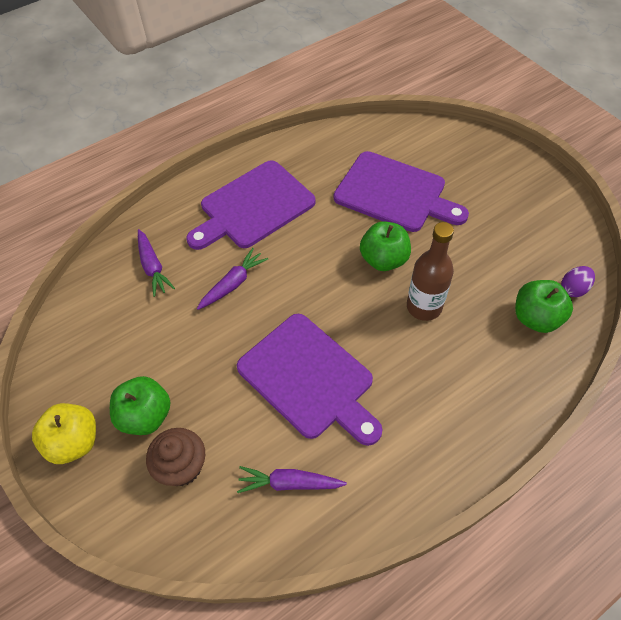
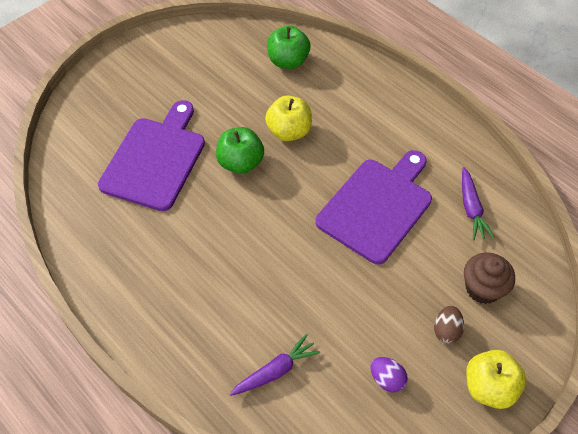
camera: 100 degrees left, 0 degrees up
(145, 416) = (446, 330): green apple -> brown egg
(233, 284) = (287, 285): purple carrot -> none
(253, 207) = (180, 285): purple cutting board -> none
(424, 307) = (289, 131): brown bottle -> yellow apple
(573, 289) = (256, 38): purple egg -> purple egg (387, 379)

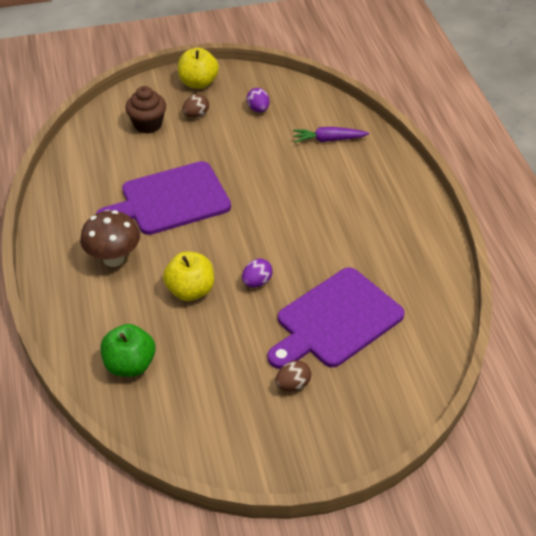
camera: 150 degrees left, 10 degrees down
(162, 97) = (293, 385): none -> brown egg
(240, 163) = (257, 282): green apple -> purple egg
(373, 129) = (113, 259): none -> brown mushroom
(471, 208) = (100, 169): purple carrot -> none

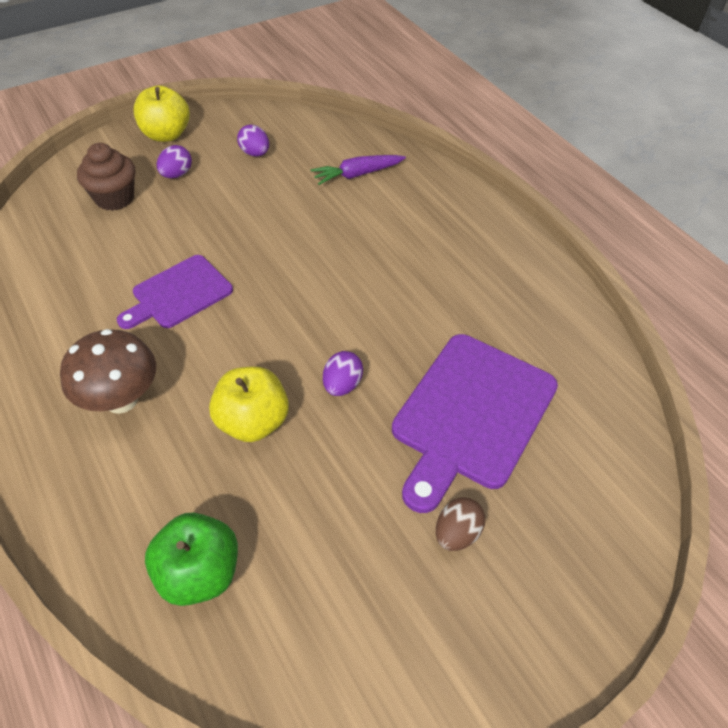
camera: 20 degrees left, 5 degrees up
(170, 200) = (178, 294): purple cutting board -> purple cutting board, size x0.61
(196, 115) = (176, 174): brown egg -> purple egg

